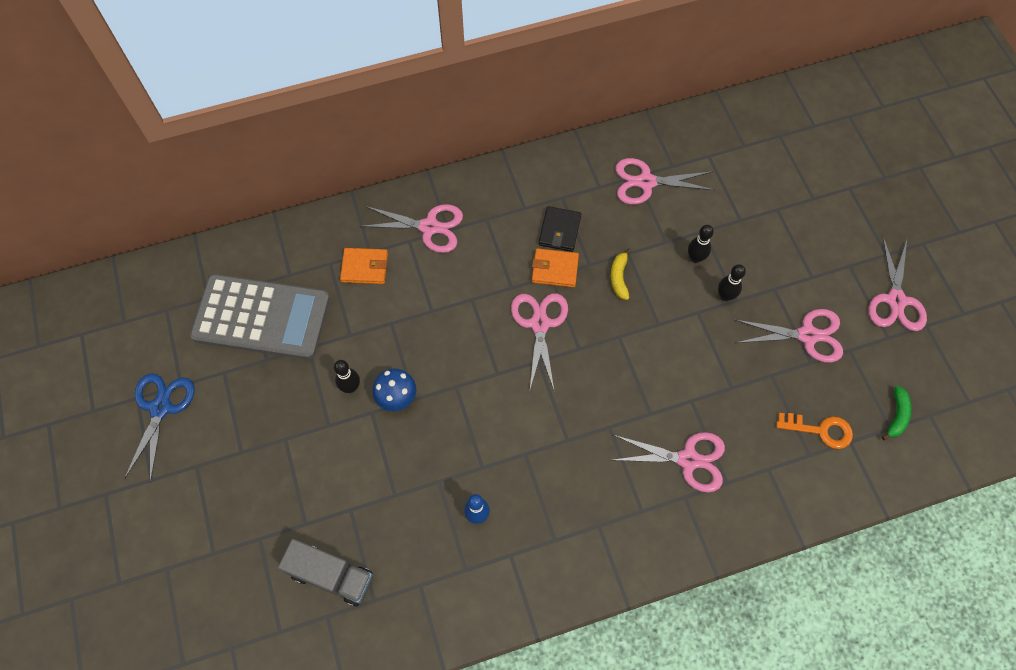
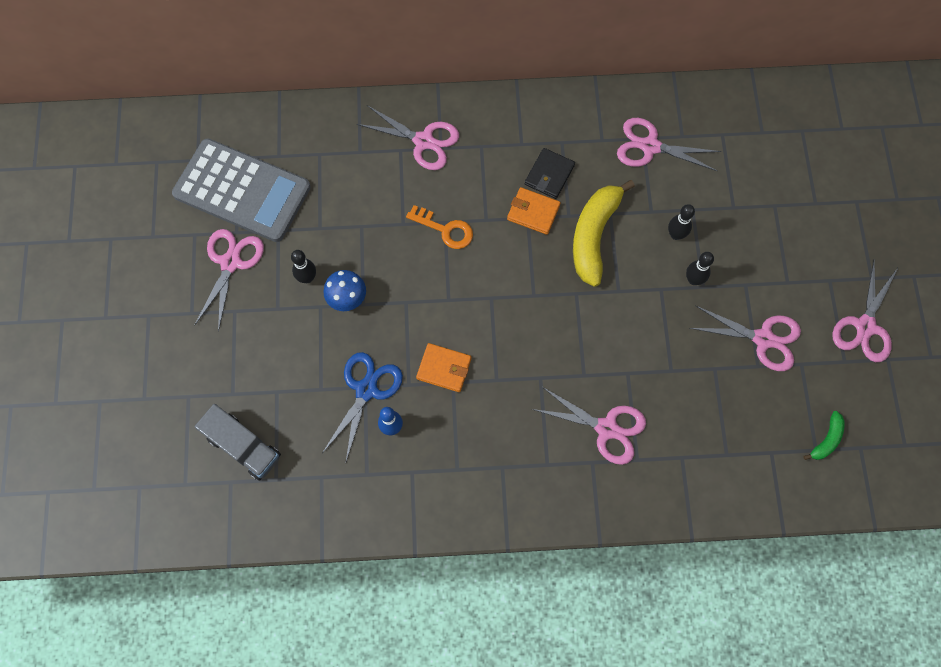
camera: 15 degrees right, 5 degrees up
(160, 408) = (129, 253): blue scissors -> blue scissors (366, 390)
(365, 267) = (351, 166): orange wallet -> orange wallet (444, 368)
(539, 324) = (502, 262): pink scissors -> pink scissors (230, 263)
(619, 277) = (594, 236): yellow banana -> yellow banana, size x2.10
(820, 430) = (745, 434): orange key -> orange key (445, 229)

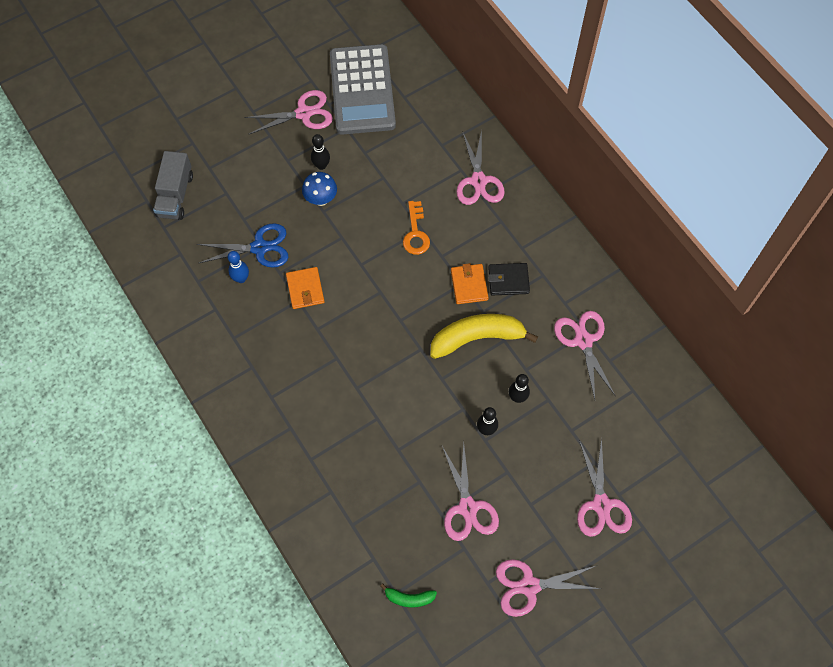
camera: 60 degrees right, 5 degrees down
(606, 428) = (323, 425): pink scissors -> pink scissors (601, 504)

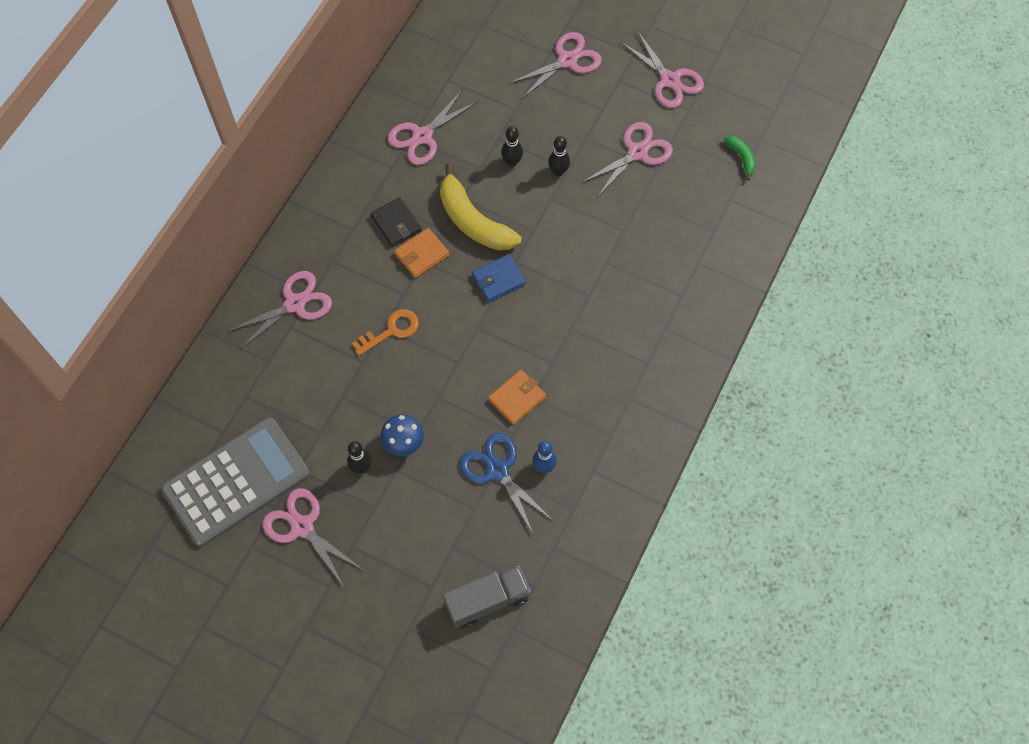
camera: 120 degrees left, 0 degrees up
(412, 328) = (498, 280): none -> blue wallet

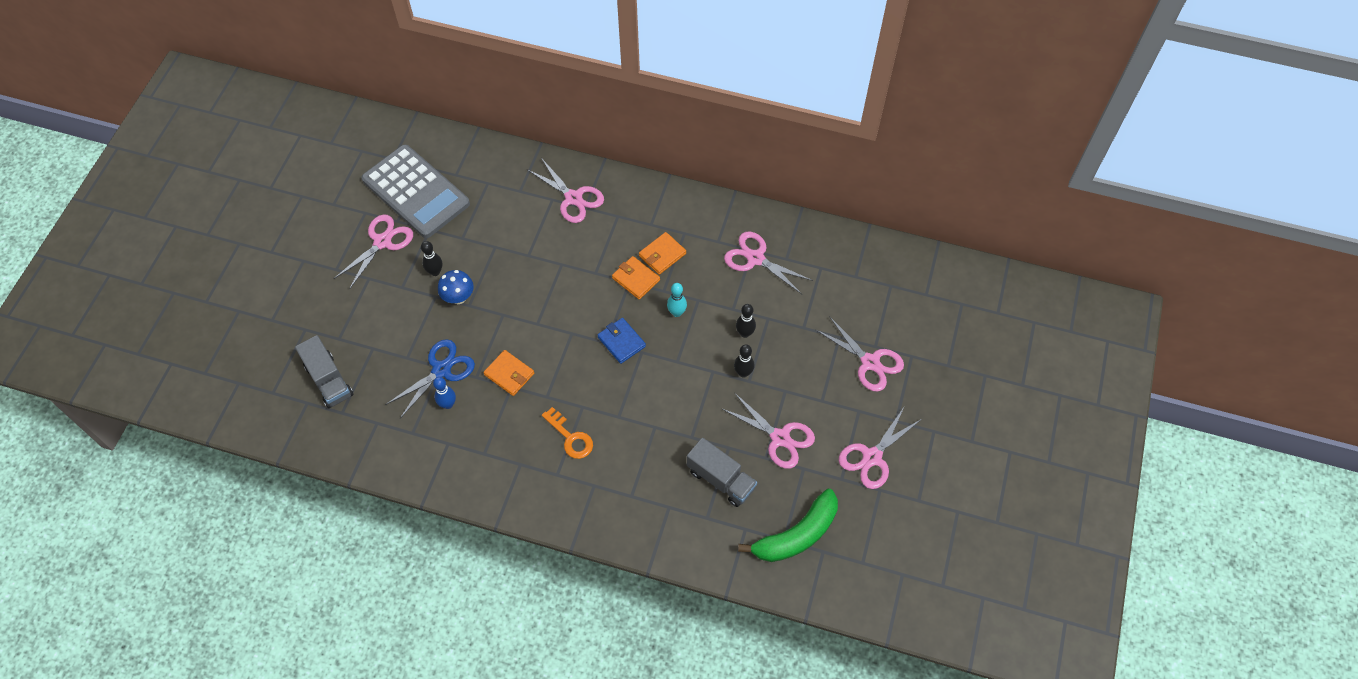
camera: 80 degrees right, 5 degrees down
(391, 330) = (559, 270): orange key -> orange key (570, 437)
(396, 224) = (662, 255): black wallet -> orange wallet
(473, 221) = (677, 312): yellow banana -> turquoise bowling pin
(674, 212) = (721, 479): none -> grey truck
(741, 157) = (796, 535): green banana -> green banana, size x2.10

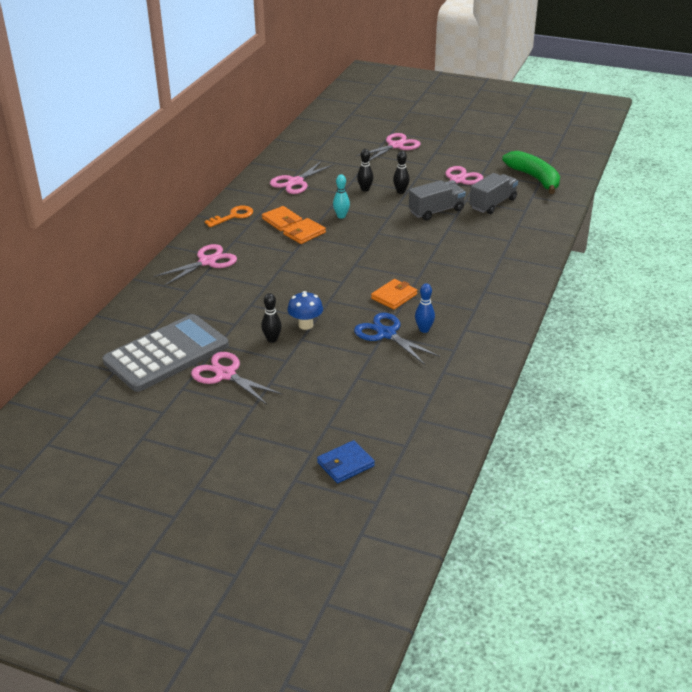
camera: 85 degrees left, 25 degrees down
(329, 380) = (393, 405): grey truck -> grey truck (436, 211)
(570, 437) = (458, 266): orange key -> orange key (233, 216)
(621, 342) = (366, 241): blue wallet -> blue wallet (345, 464)
(872, 457) = (472, 150): pink scissors -> none

